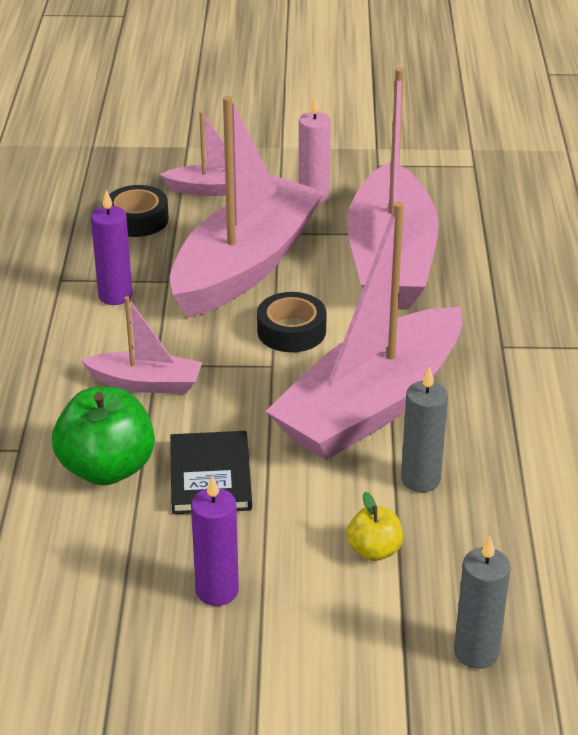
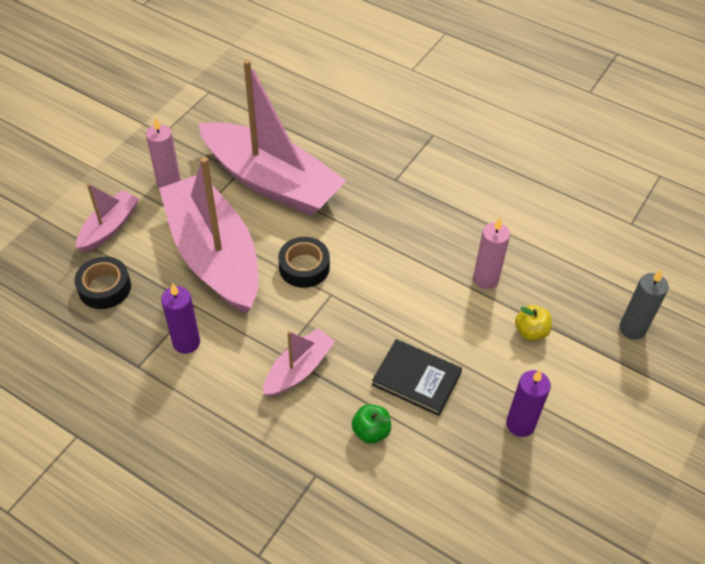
camera: 60 degrees left, 15 degrees up
(107, 468) = (371, 431): green apple -> green apple, size x0.53
(371, 406) = (405, 267): pink boat -> none
(420, 479) = (485, 279): grey candle -> pink candle

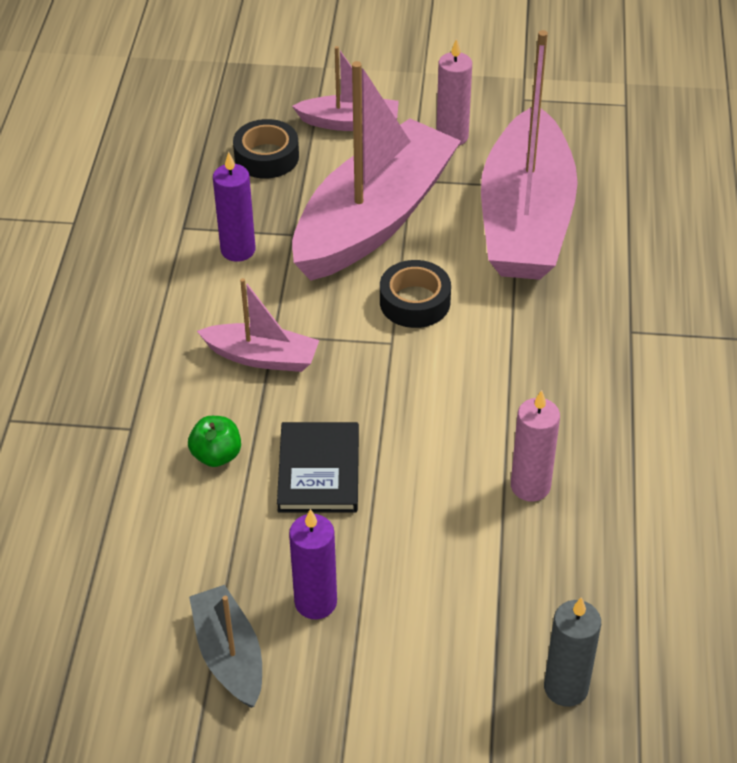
camera: 65 degrees right, 5 degrees down
(531, 331) = (475, 566): yellow apple -> none
(540, 489) = (229, 655): none -> grey boat

